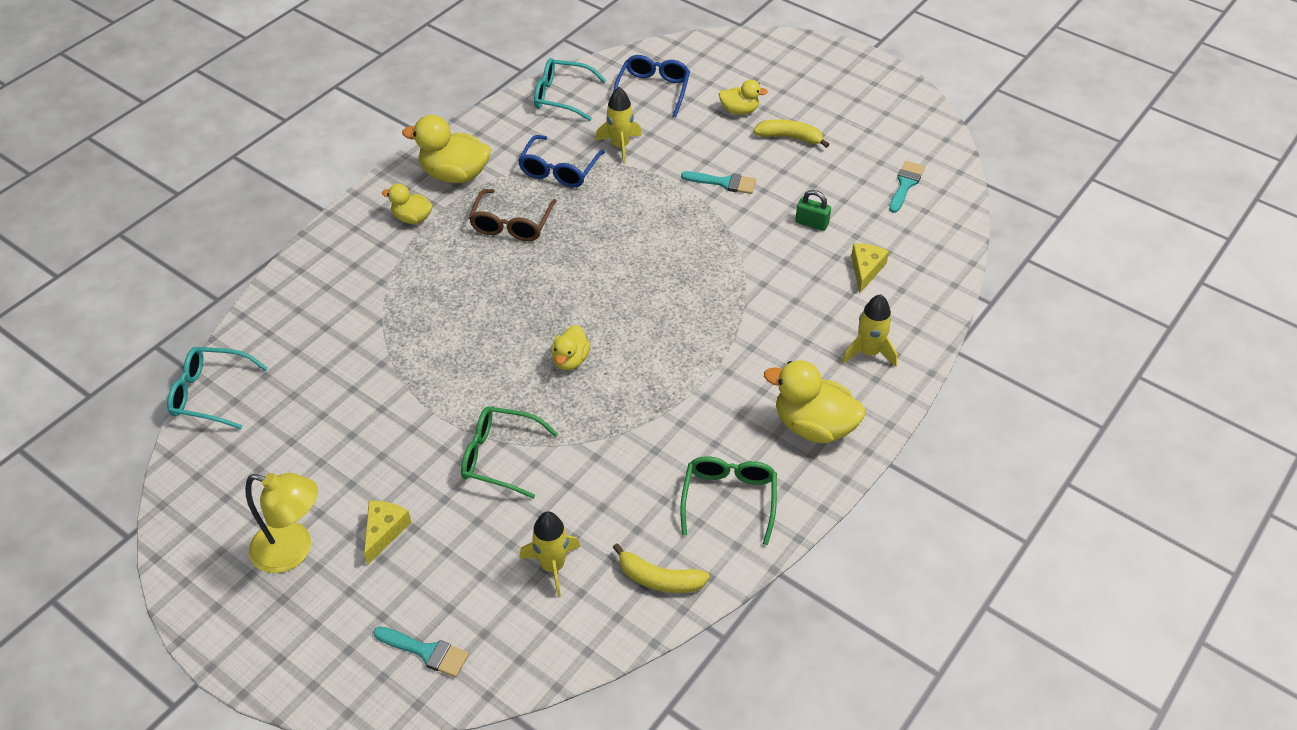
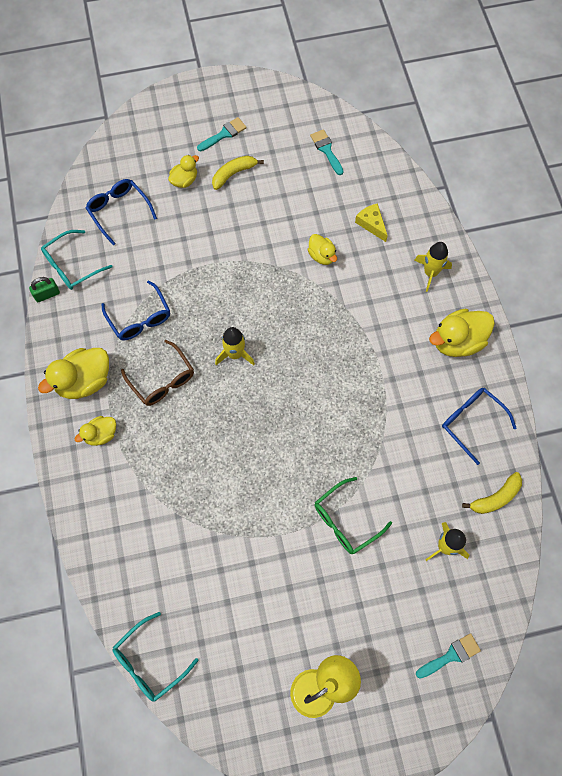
camera: 50 degrees left, 20 degrees up
(384, 531) = (349, 624): yellow cheese -> none
(570, 360) = (305, 429): yellow duck -> yellow duck (322, 256)
(620, 146) = (151, 268): yellow rocket -> yellow rocket (235, 354)
(724, 183) = (238, 238): turquoise brush -> turquoise brush (224, 134)
(729, 499) = (471, 422): green glasses -> blue glasses
(811, 223) = (312, 220): green padlock -> green padlock (47, 294)

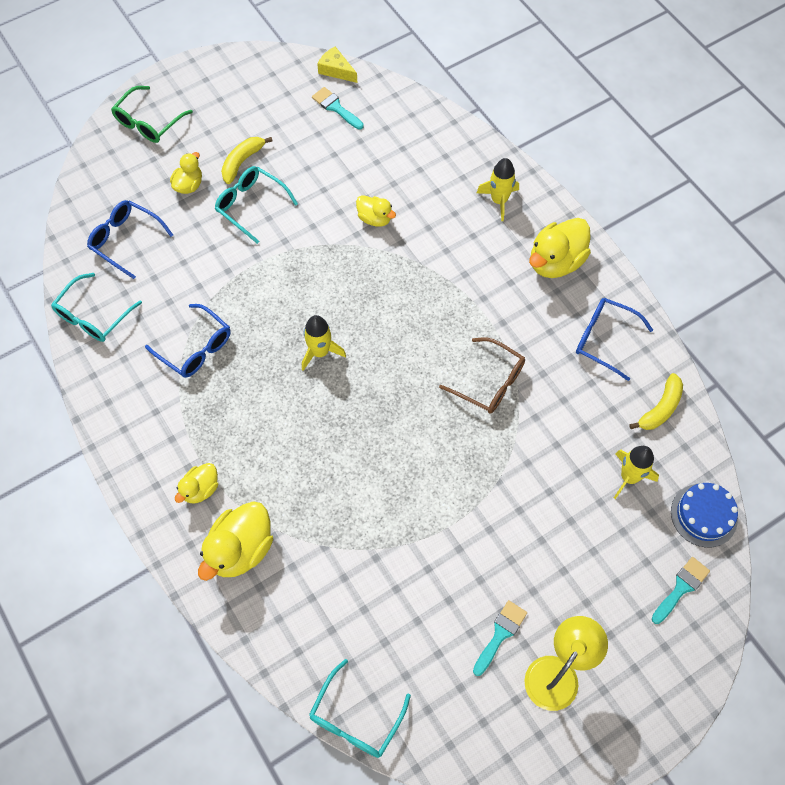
camera: 20 degrees left, 5 degrees down
(47, 294) = (76, 356): green padlock -> none
(84, 381) = (158, 437): yellow duck -> yellow duck (240, 549)
(162, 380) = (248, 406): brown glasses -> brown glasses (489, 382)
(224, 134) = (214, 123): turquoise brush -> turquoise brush (500, 634)
(227, 213) = (251, 205): none -> turquoise glasses
(345, 521) = (512, 487): green glasses -> green glasses (148, 122)
(371, 224) = (415, 169): yellow cheese -> yellow cheese (336, 70)
(495, 601) = (704, 515): none -> blue cake

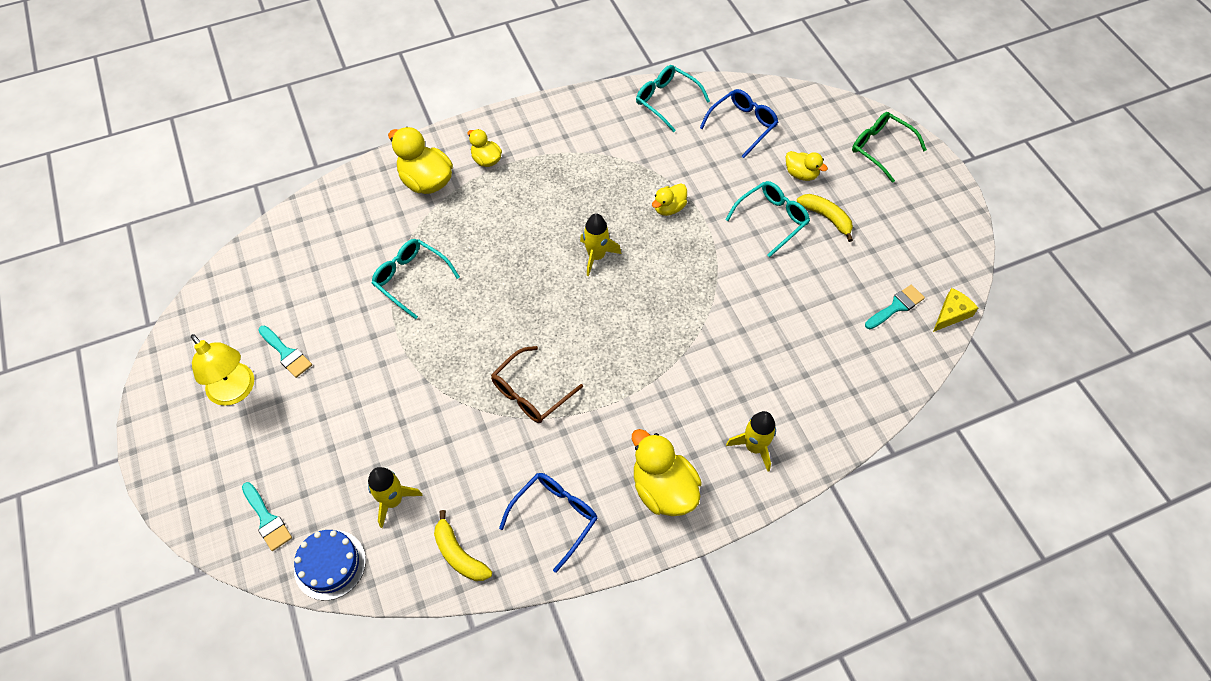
camera: 100 degrees right, 5 degrees down
(195, 348) = (620, 166): blue glasses -> none
(355, 718) = (263, 240): turquoise glasses -> turquoise glasses (411, 279)
(375, 218) = (743, 322): yellow duck -> yellow duck (669, 208)

